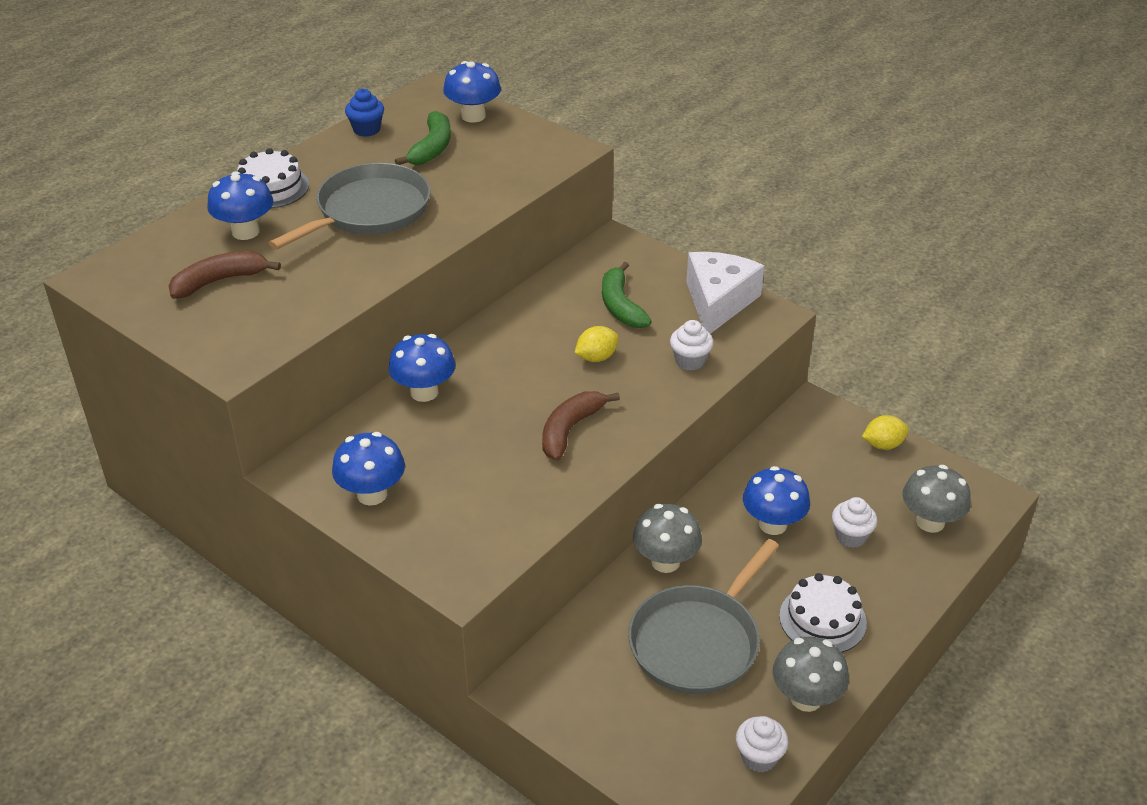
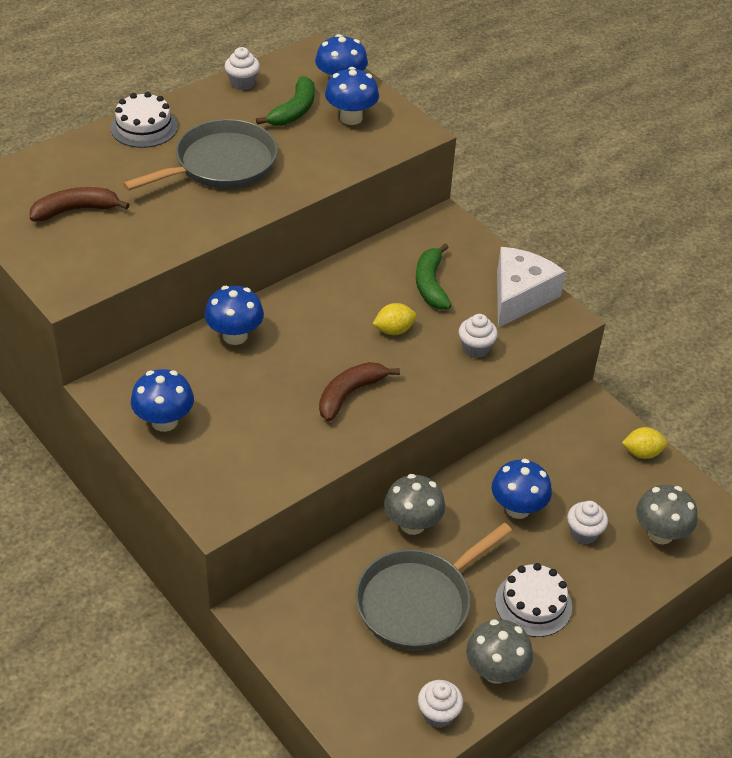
camera: 10 degrees right, 5 degrees up
(245, 232) = (110, 166): blue mushroom -> blue mushroom (351, 118)
(366, 129) = (242, 83): blue cupcake -> white cupcake

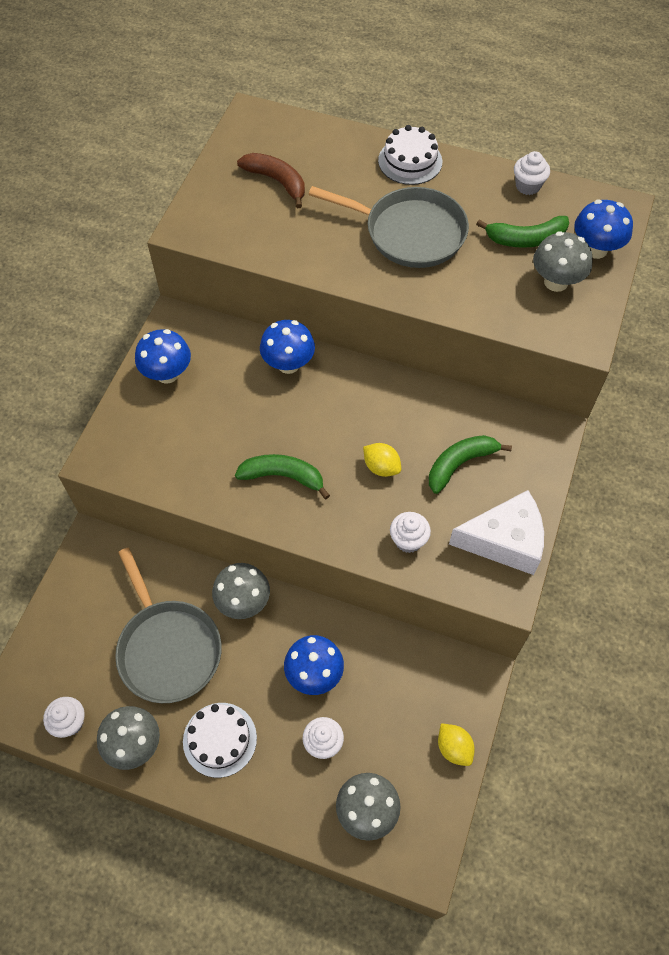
camera: 60 degrees right, 15 degrees up
(350, 394) = (283, 476): brown banana -> green banana
(351, 118) = (556, 282): blue mushroom -> grey mushroom
(418, 602) = (168, 649): grey pan -> grey pan turned 135 degrees counterclockwise

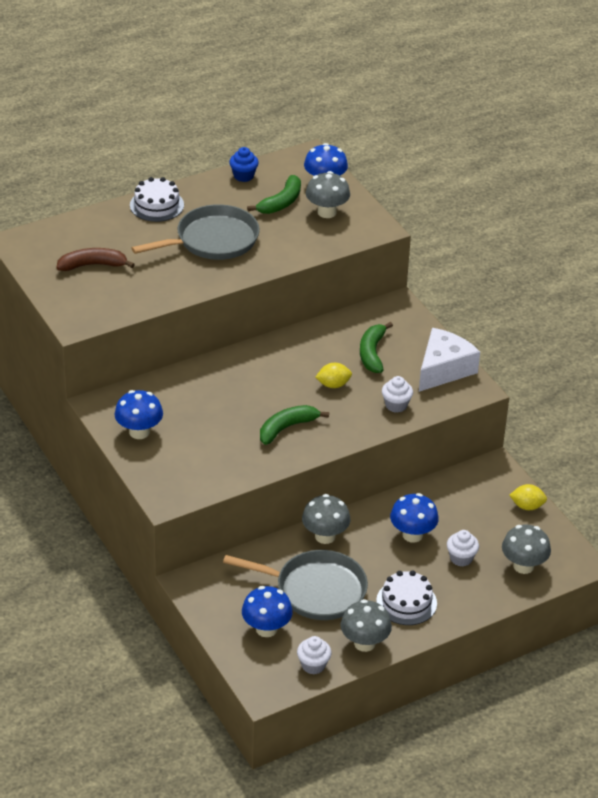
camera: 50 degrees left, 20 degrees down
(288, 364) = (205, 376): blue mushroom -> blue mushroom (266, 629)
(528, 186) = (243, 176): white cupcake -> blue cupcake

